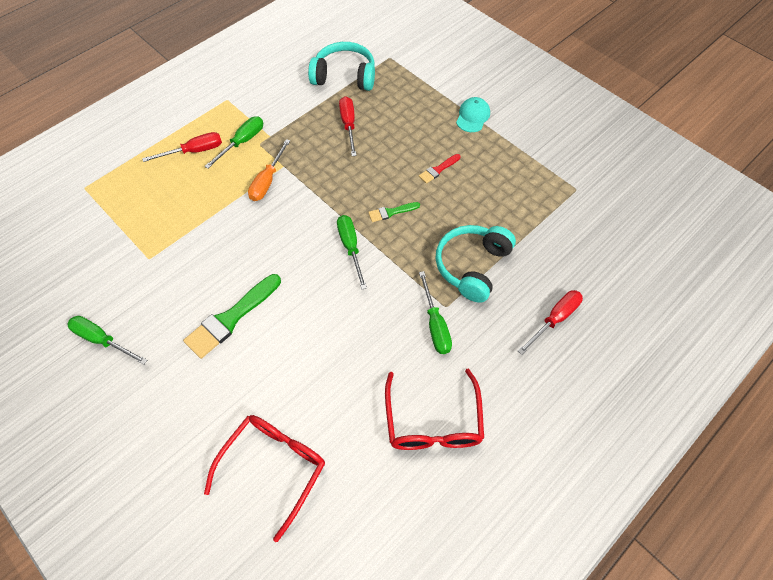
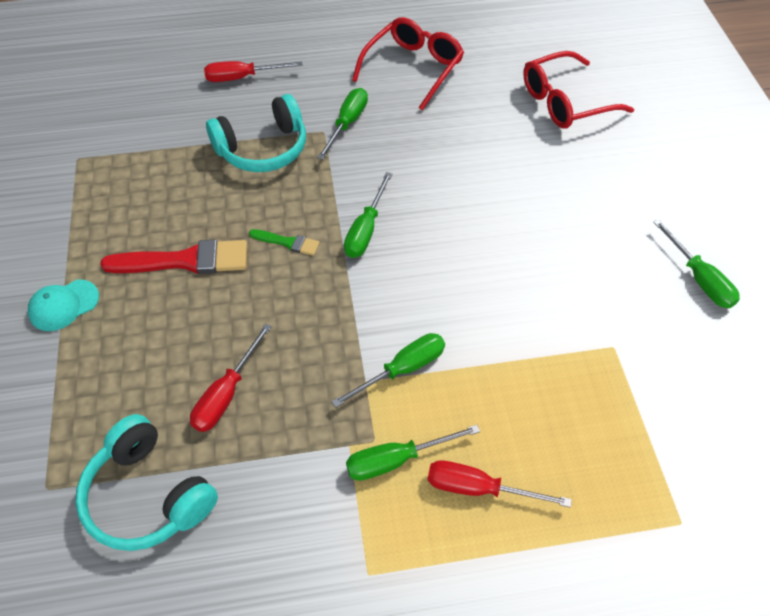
camera: 145 degrees left, 5 degrees down
(231, 318) = (543, 228): green brush -> none
(267, 181) = (402, 369): orange screwdriver -> green screwdriver
(438, 170) = (185, 260): red brush -> red brush, size x1.95

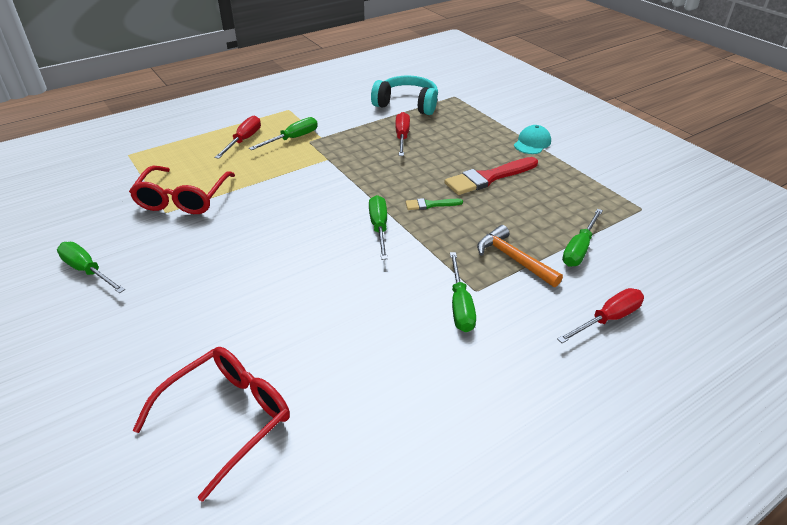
camera: 155 degrees right, 15 degrees down
(263, 149) = (513, 259): turquoise headphones -> orange hammer
(402, 369) = (308, 168): green screwdriver -> green screwdriver (579, 249)
(413, 68) = (438, 401): red glasses -> red glasses (182, 199)
(478, 488) = (244, 140): red screwdriver -> red screwdriver turned 60 degrees counterclockwise

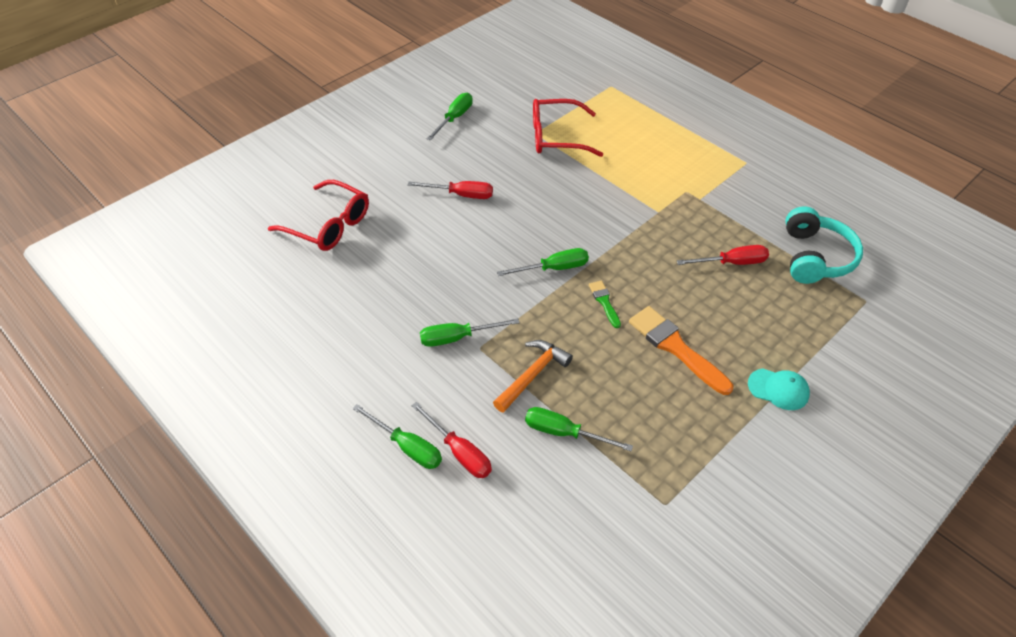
camera: 80 degrees right, 10 degrees up
(244, 140) = (667, 147): red screwdriver -> red screwdriver (461, 195)
(293, 139) = (686, 179): green screwdriver -> green screwdriver (407, 447)
(488, 178) = (675, 347): red brush -> orange brush

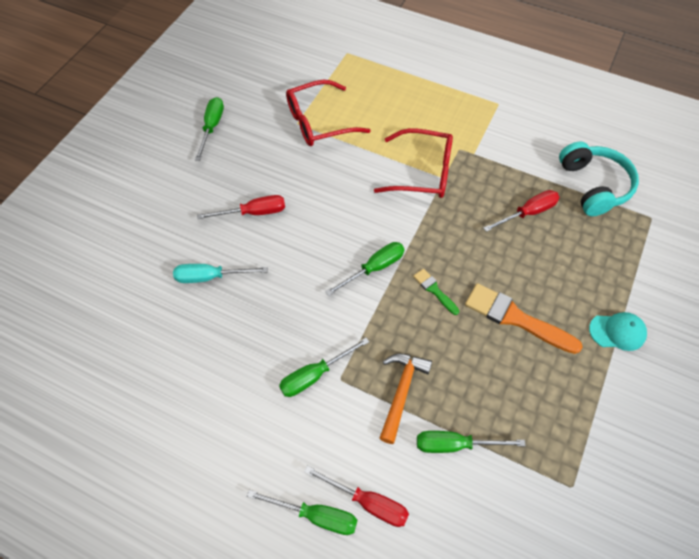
camera: 20 degrees left, 10 degrees up
(329, 225) = (134, 287): red glasses -> red glasses (424, 172)
(399, 235) = (210, 277): none -> turquoise screwdriver

